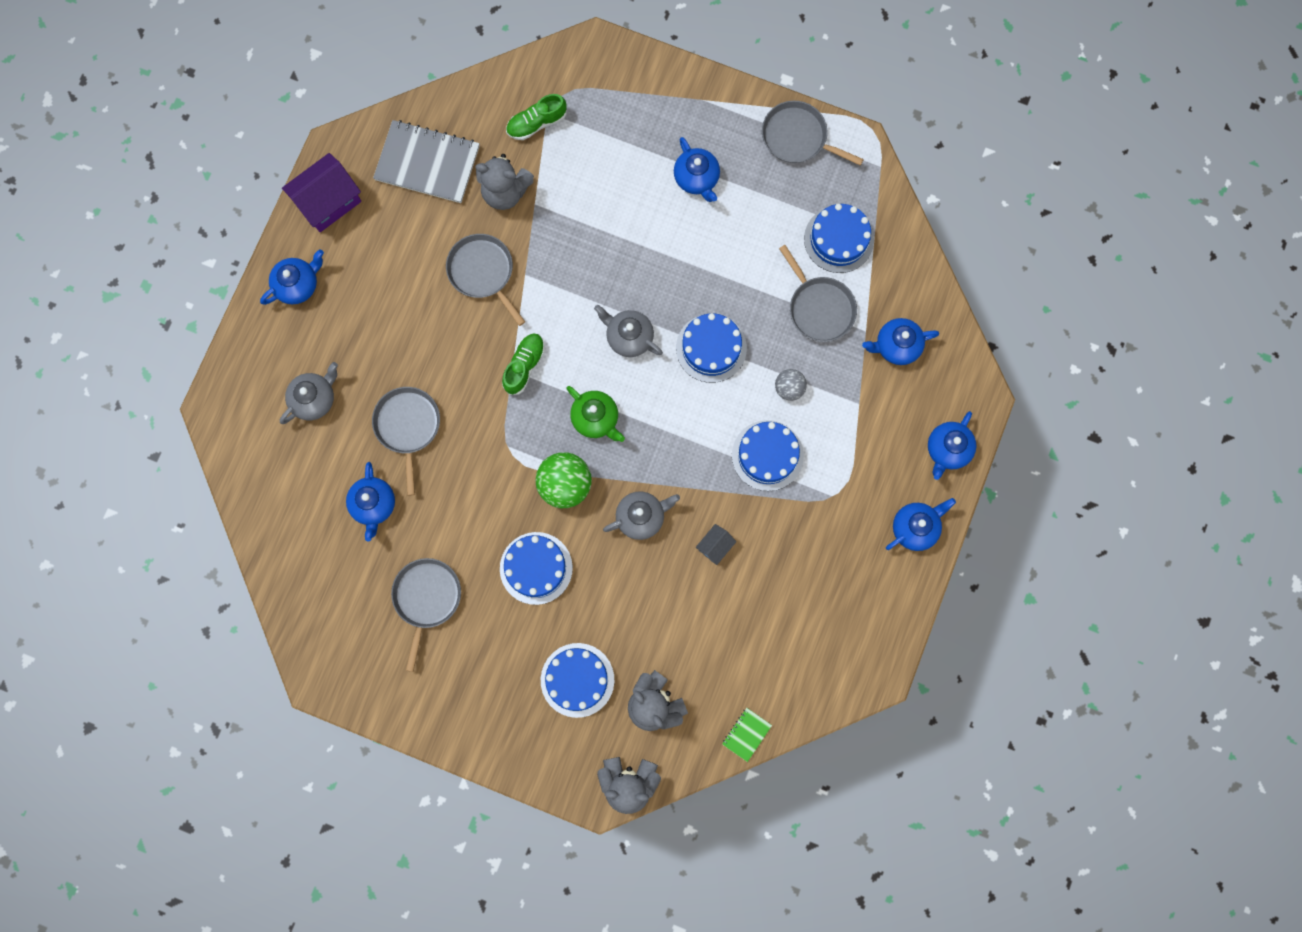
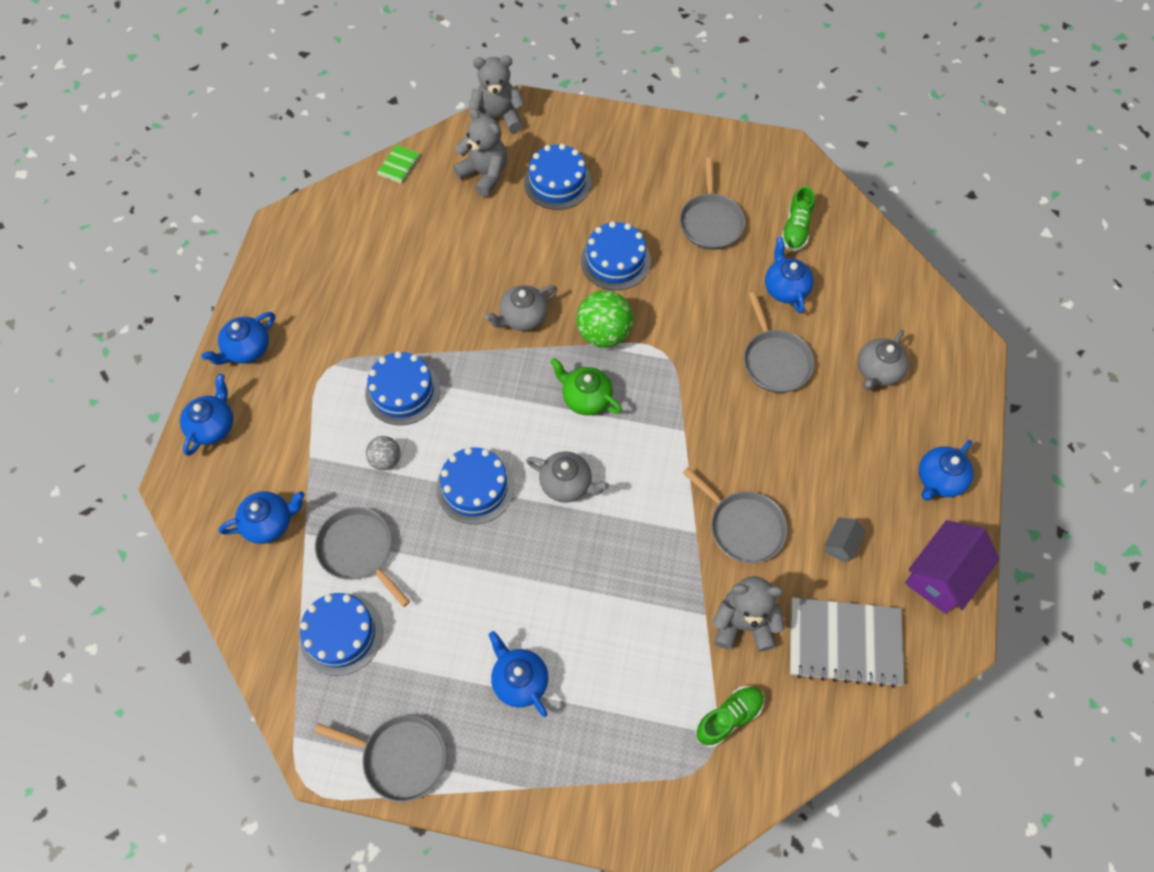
camera: 170 degrees right, 15 degrees down
(524, 366) = (672, 437): green shoe -> green shoe (796, 229)
(715, 546) = (446, 303): grey house -> grey house (840, 545)

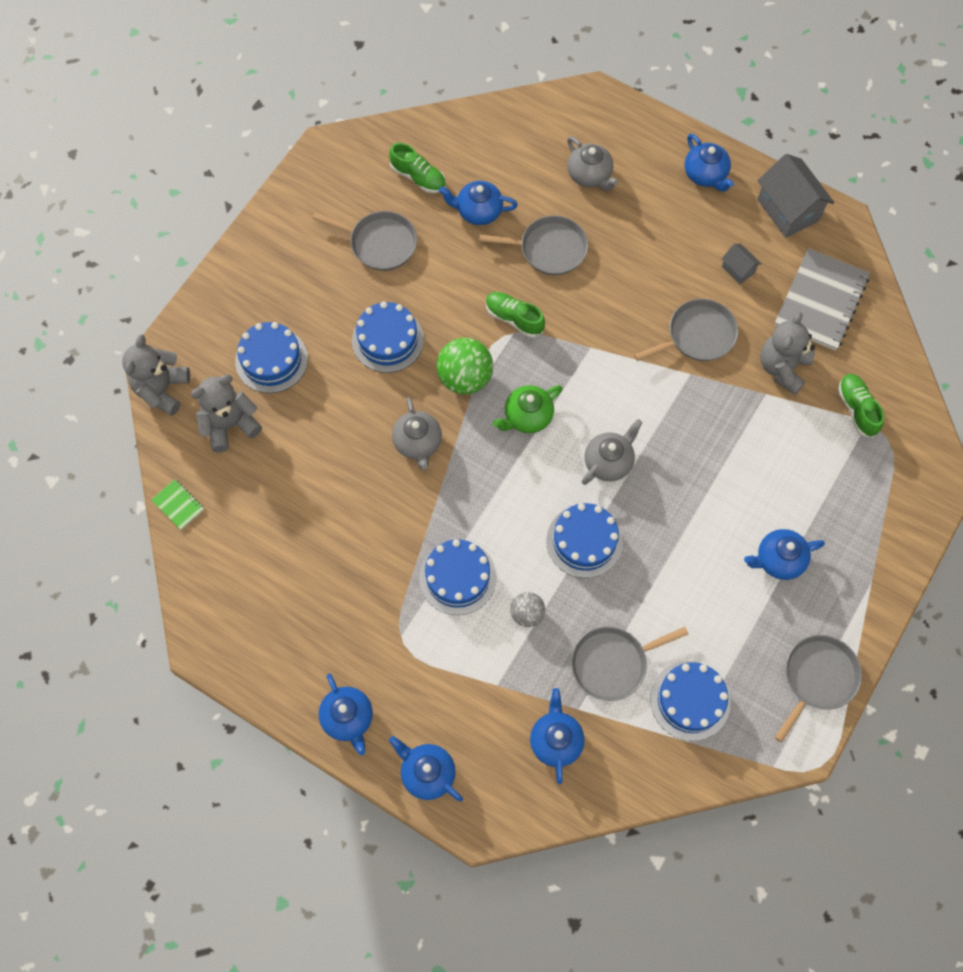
camera: 70 degrees left, 5 degrees up
(684, 354) = (514, 318): none -> green shoe
(941, 576) = (788, 210): purple house -> grey house

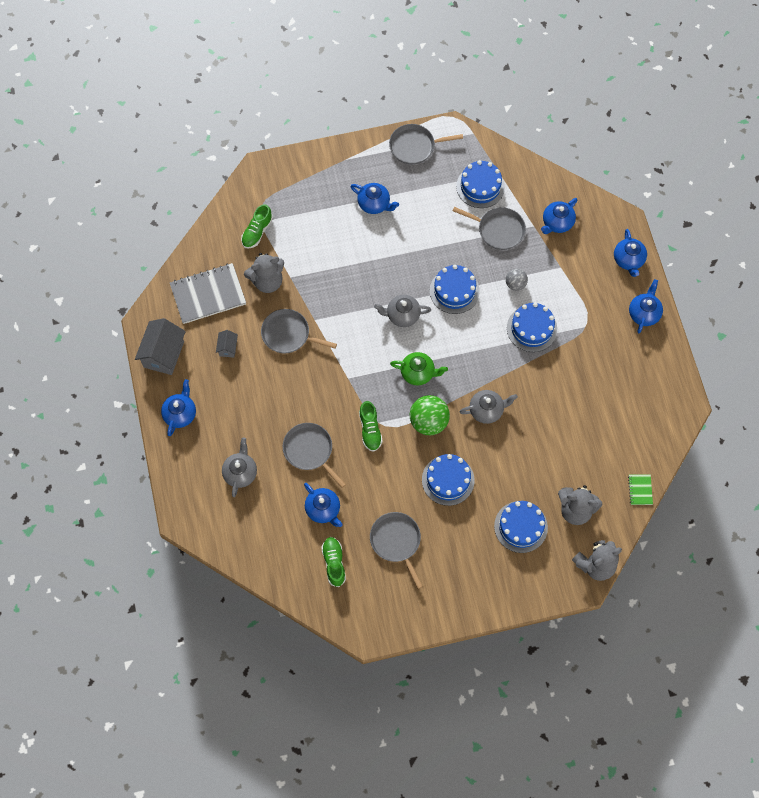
camera: 135 degrees left, 0 degrees up
(418, 443) = (486, 410): grey teapot -> grey teapot turned 45 degrees clockwise

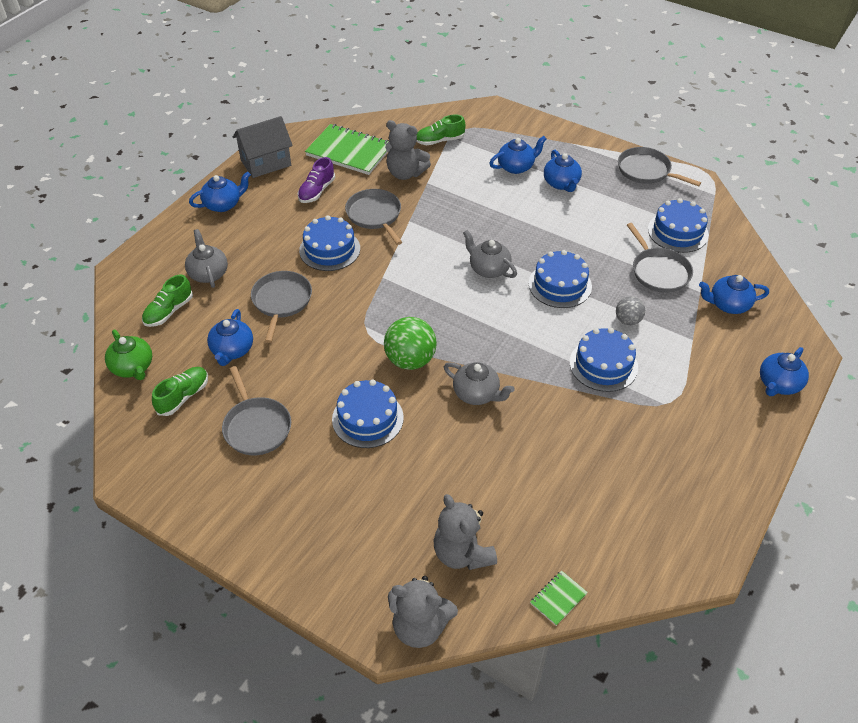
camera: 45 degrees right, 20 degrees down
(208, 294) = (349, 151): grey notebook -> green notebook
(228, 348) = (317, 191): grey house -> purple shoe
(240, 472) = (208, 273): grey teapot -> grey teapot turned 75 degrees counterclockwise
(370, 430) = (351, 326): green shoe -> green shoe (169, 311)
(396, 541) = (256, 427): grey pan -> grey pan turned 135 degrees clockwise
(418, 373) = (448, 318): green teapot -> green teapot (133, 367)
(520, 526) = (386, 518): blue cake -> blue cake (329, 249)
(644, 313) = (747, 440): blue teapot -> blue teapot (516, 167)

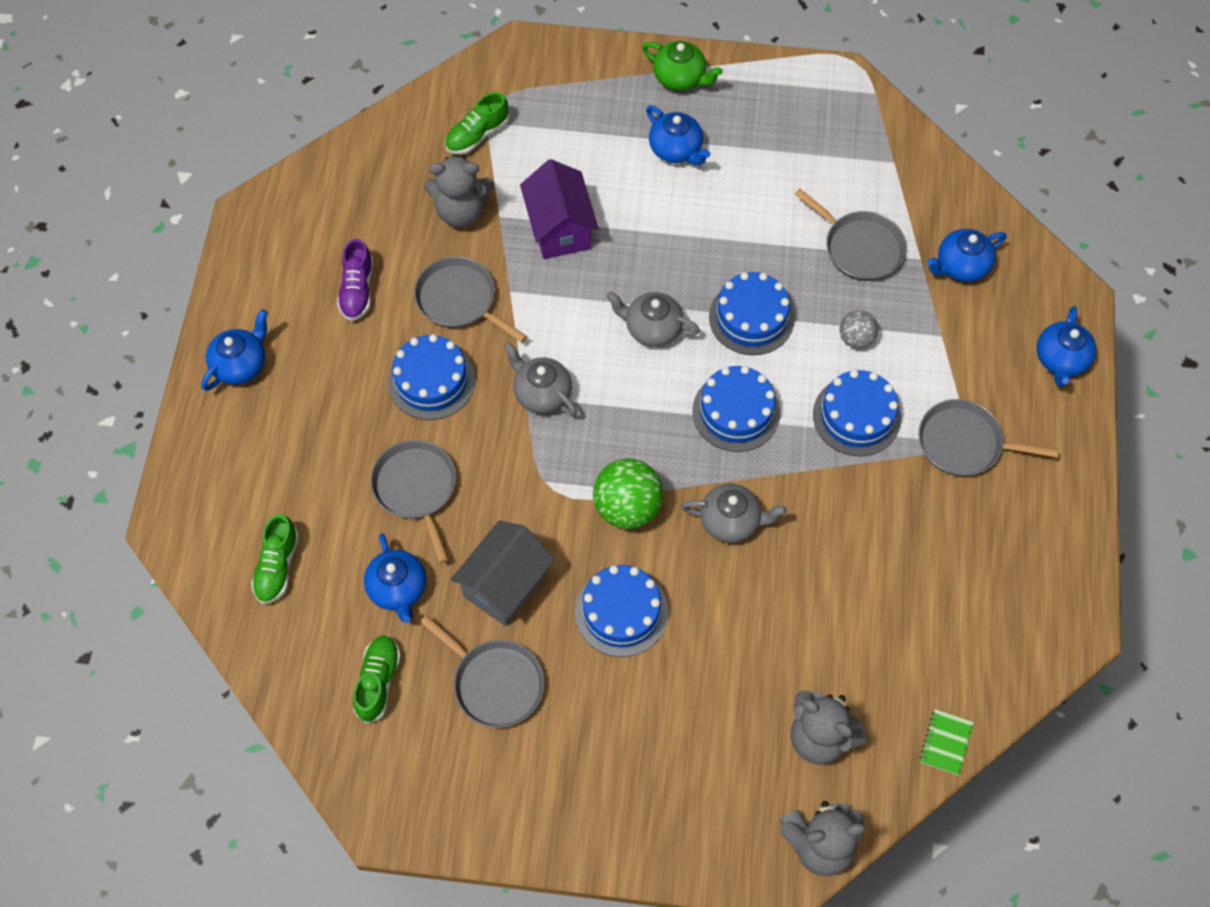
camera: 25 degrees left, 15 degrees up
(133, 367) = (285, 669): green teapot -> green teapot (680, 78)
(208, 273) = (292, 486): grey teapot -> grey teapot (541, 393)
(266, 163) = (256, 268): grey house -> grey house (505, 585)
(349, 151) = (362, 202): green notebook -> none
(461, 200) = (560, 229): none -> purple house
(516, 167) = (603, 143): blue teapot -> none
(646, 171) = (774, 85): grey pan -> grey pan (964, 443)
(677, 232) = (856, 174): blue cake -> blue cake (736, 412)

